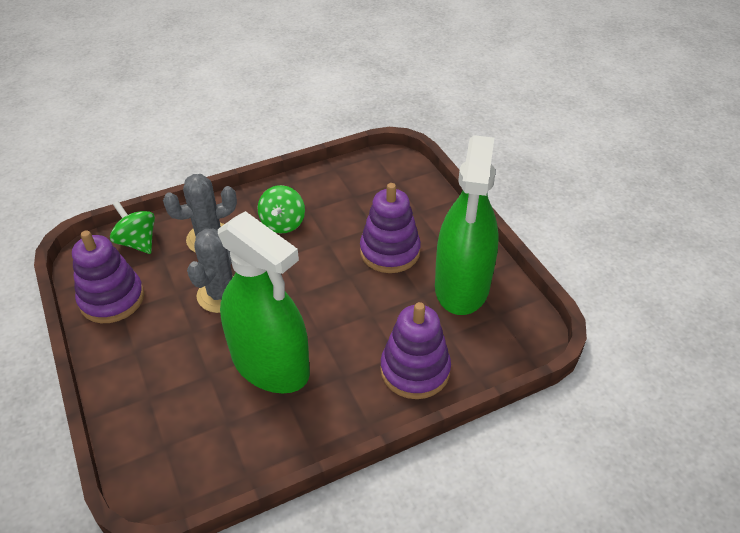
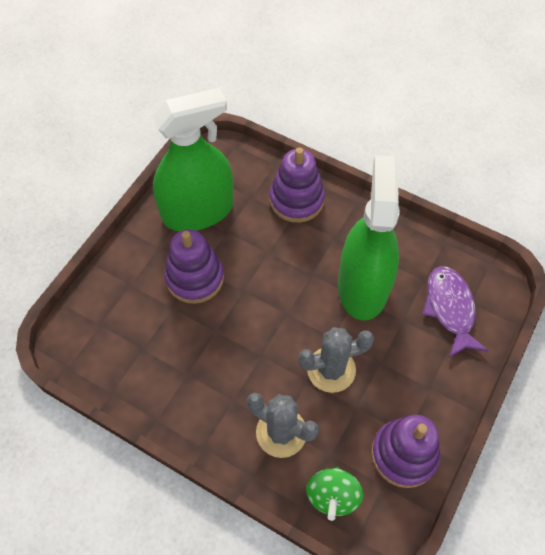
camera: 125 degrees left, 15 degrees up
(178, 422) = (450, 308): none -> purple fish
(283, 223) = (218, 383): green spinning top -> none

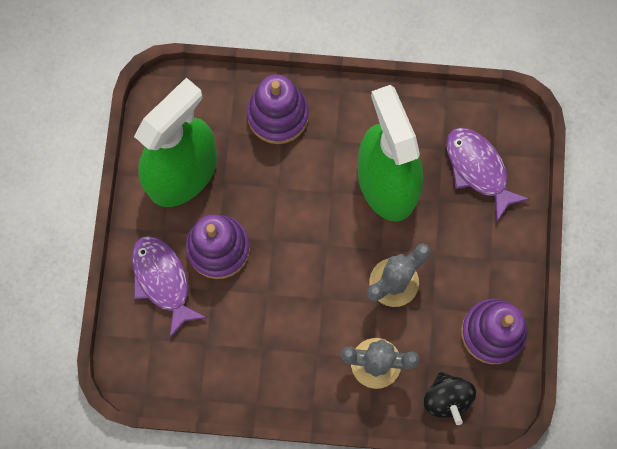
camera: 25 degrees left, 15 degrees up
(136, 283) = (163, 280): none -> purple fish
(332, 496) = (446, 398): green spinning top -> black spinning top

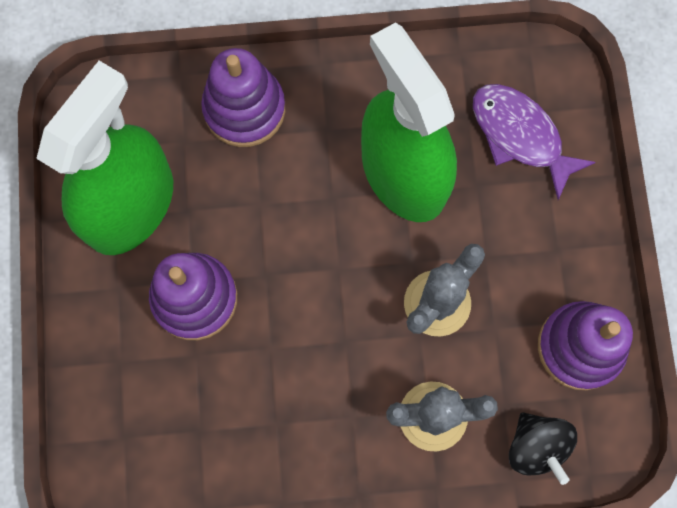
camera: 10 degrees left, 0 degrees up
(163, 280) = (126, 355): purple fish -> none

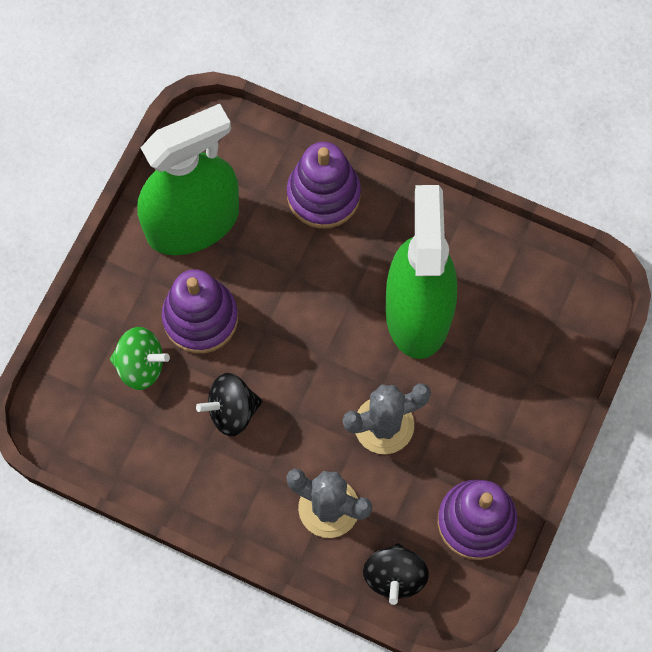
camera: 30 degrees right, 5 degrees down
(162, 380) = (141, 365): none -> green spinning top
(281, 374) = (232, 411): none -> black spinning top
(520, 135) = (529, 333): purple fish -> none

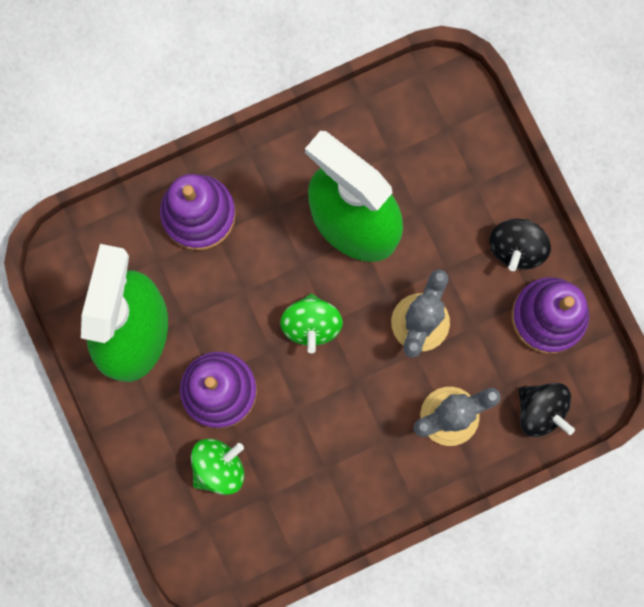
camera: 50 degrees left, 10 degrees up
(232, 411) = (314, 427): black spinning top -> black spinning top (516, 248)
(310, 345) = (311, 324): none -> green spinning top

